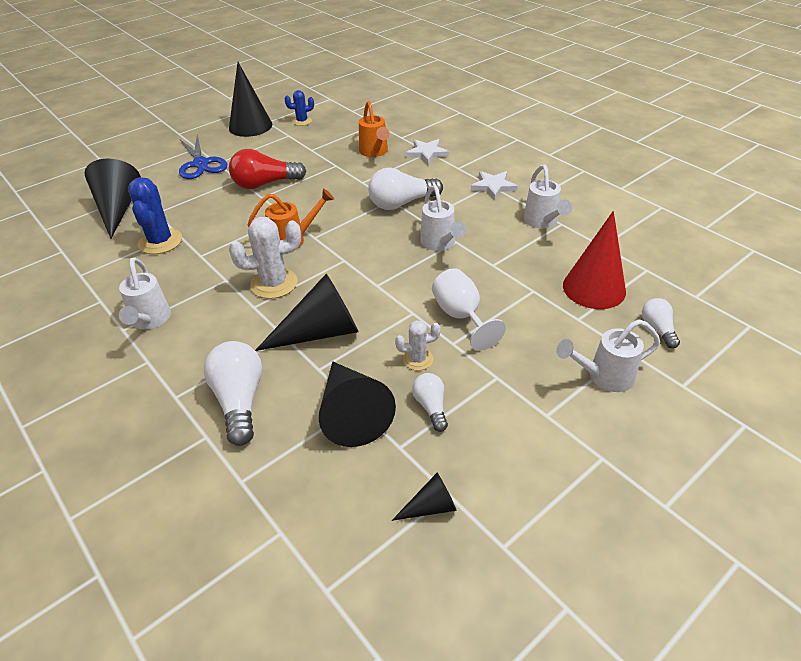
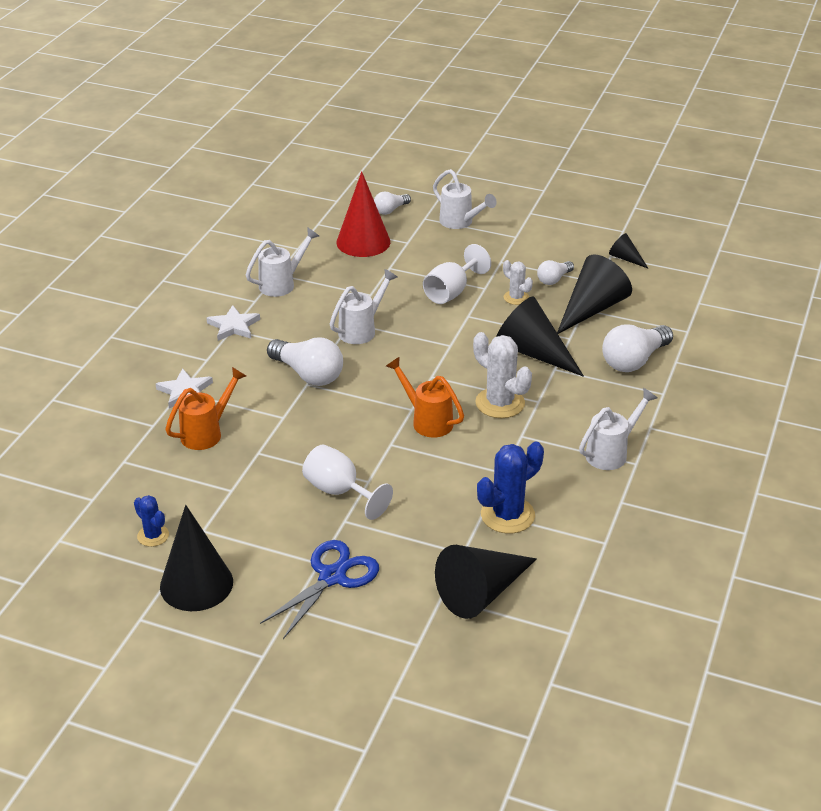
camera: 120 degrees left, 5 degrees down
(265, 184) = (339, 492): red light bulb -> white goblet

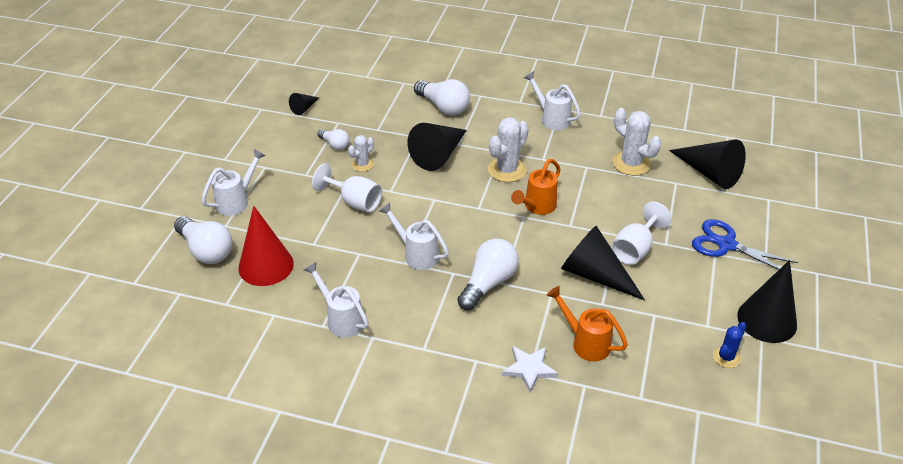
camera: 95 degrees left, 5 degrees up
(234, 326) = (418, 347): white star -> none
(390, 210) = (206, 250): white light bulb -> white light bulb, size x1.78
(507, 515) = (631, 163): blue cactus -> white cactus
(592, 308) = (377, 125): black cone -> black cone (594, 275)

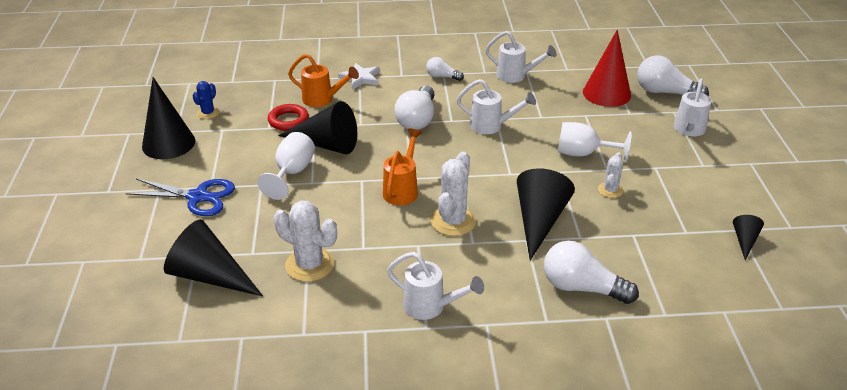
camera: 160 degrees right, 5 degrees down
(335, 145) = (660, 204): white light bulb -> white light bulb (442, 77)
(630, 319) = (288, 120): none -> red ring

